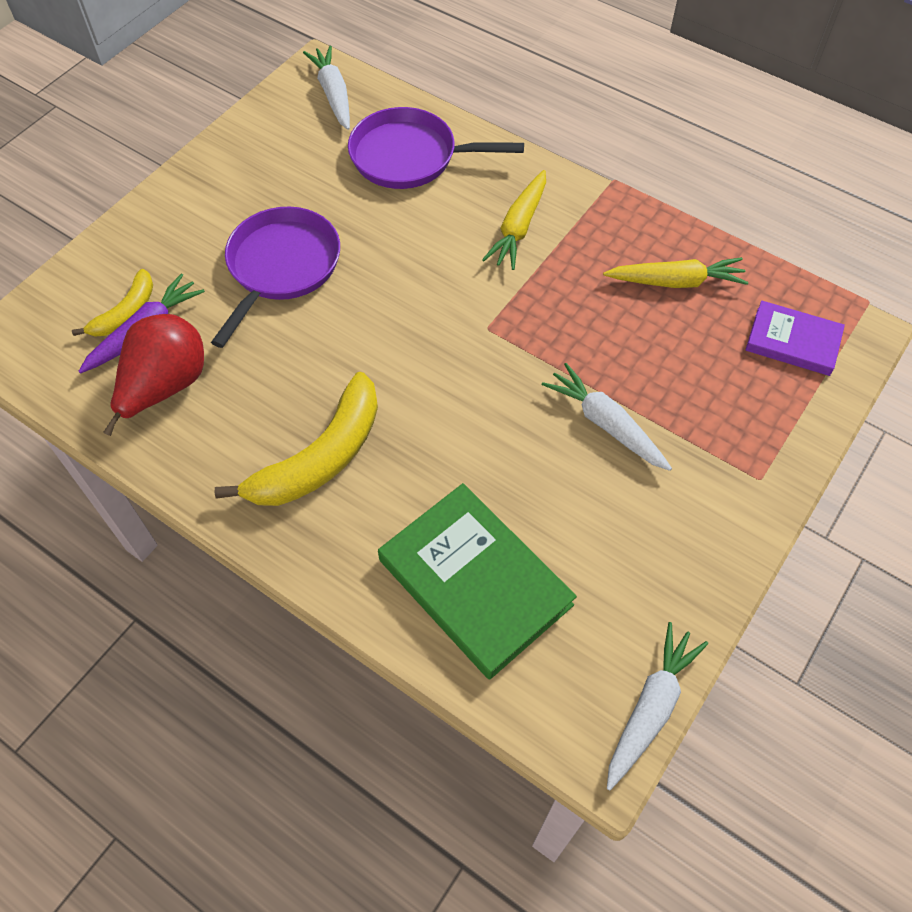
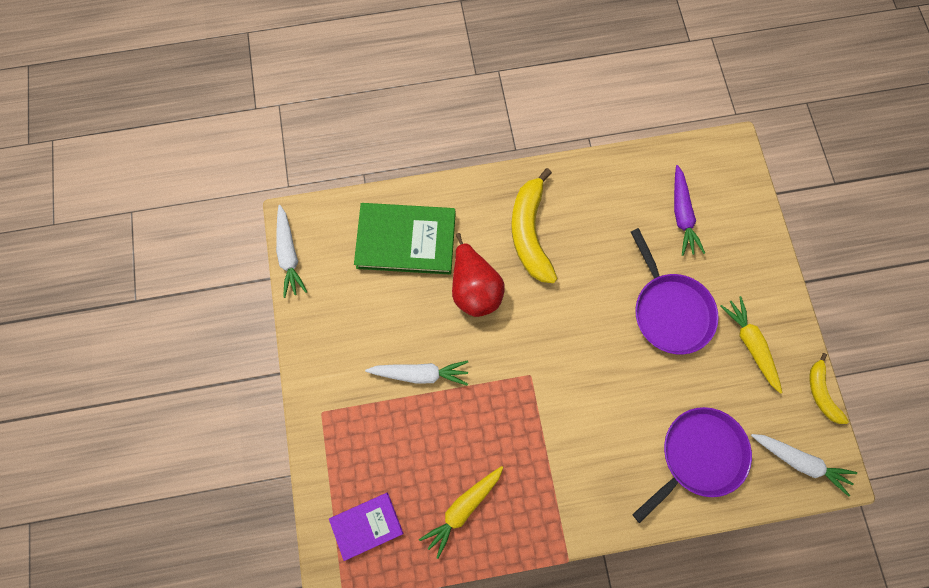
camera: 135 degrees right, 15 degrees up
(126, 312) = (704, 215): yellow banana -> yellow banana (821, 393)
(165, 387) = (636, 199): red pear -> red pear (474, 288)
(518, 228) = (583, 462): yellow carrot -> yellow carrot (750, 344)

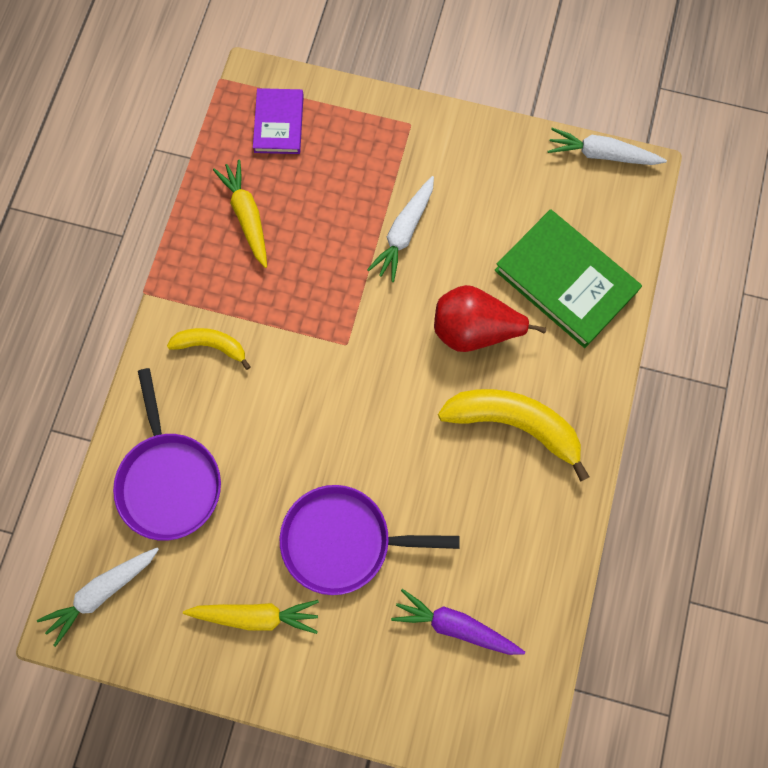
camera: 115 degrees right, 0 degrees up
(406, 240) = (565, 281): green book -> green book turned 75 degrees counterclockwise
(821, 393) = (159, 668): yellow banana -> yellow banana (211, 345)

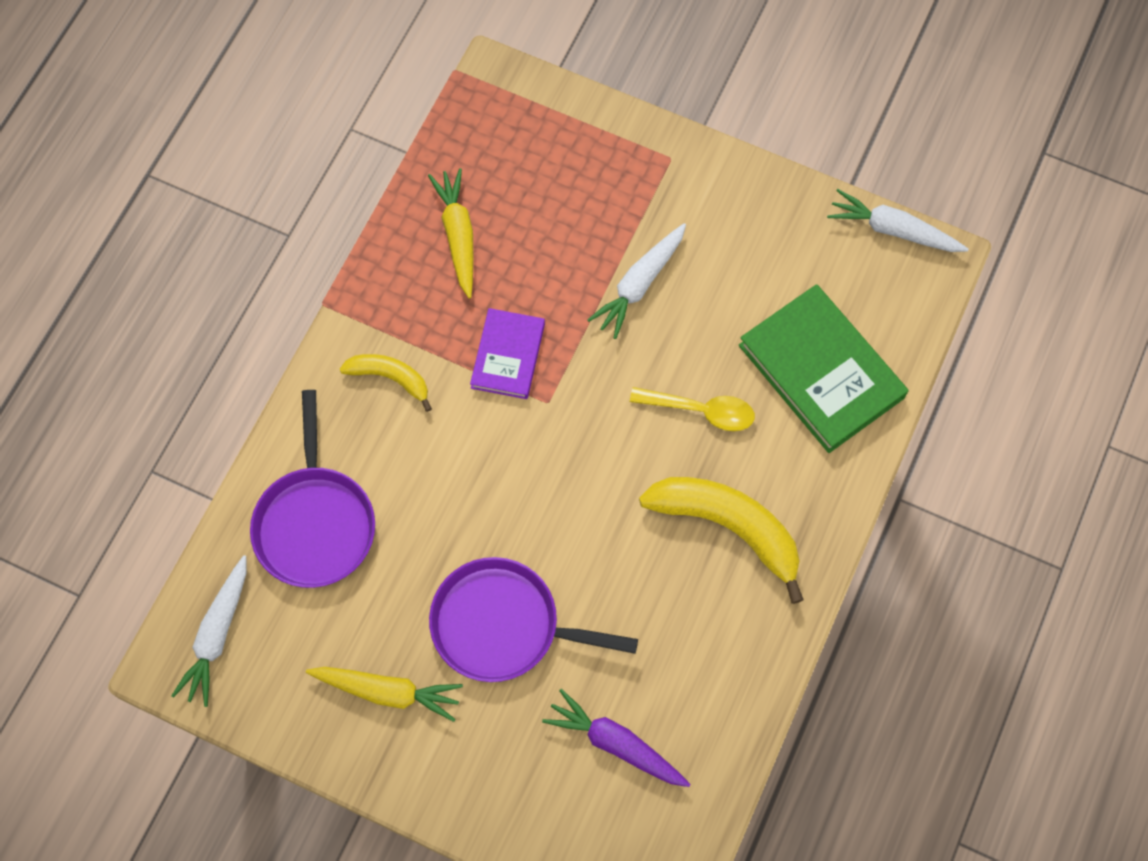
camera: 10 degrees right, 5 degrees down
(102, 592) = (217, 635): white carrot -> white carrot turned 45 degrees counterclockwise
(279, 123) = (514, 133): purple book -> purple book (508, 355)
(474, 330) = (701, 411): red pear -> yellow spoon

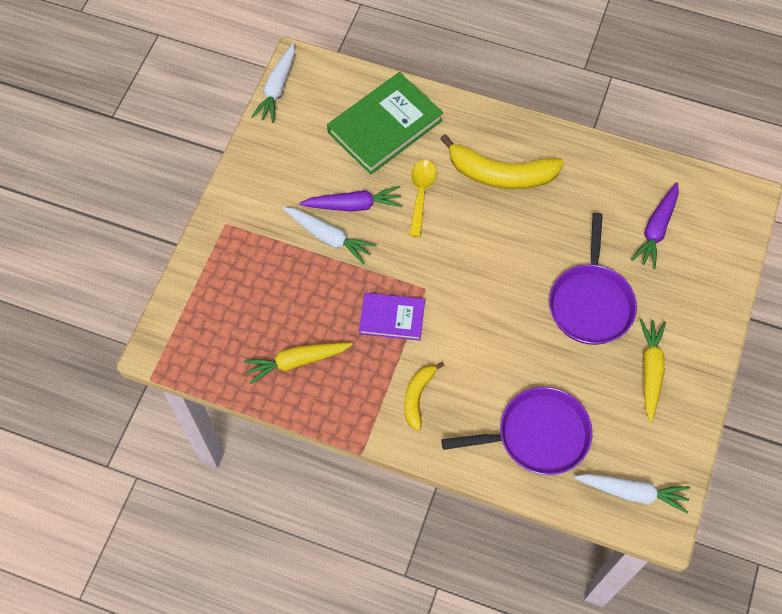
camera: 95 degrees left, 5 degrees down
(689, 319) = (354, 205): none -> purple carrot
(728, 526) = (501, 174): yellow banana -> yellow banana turned 105 degrees counterclockwise

